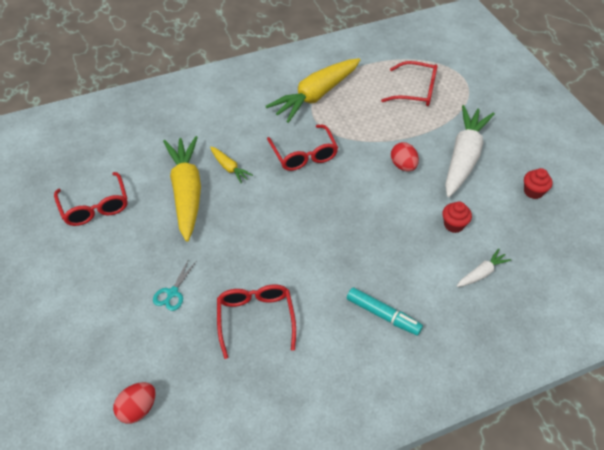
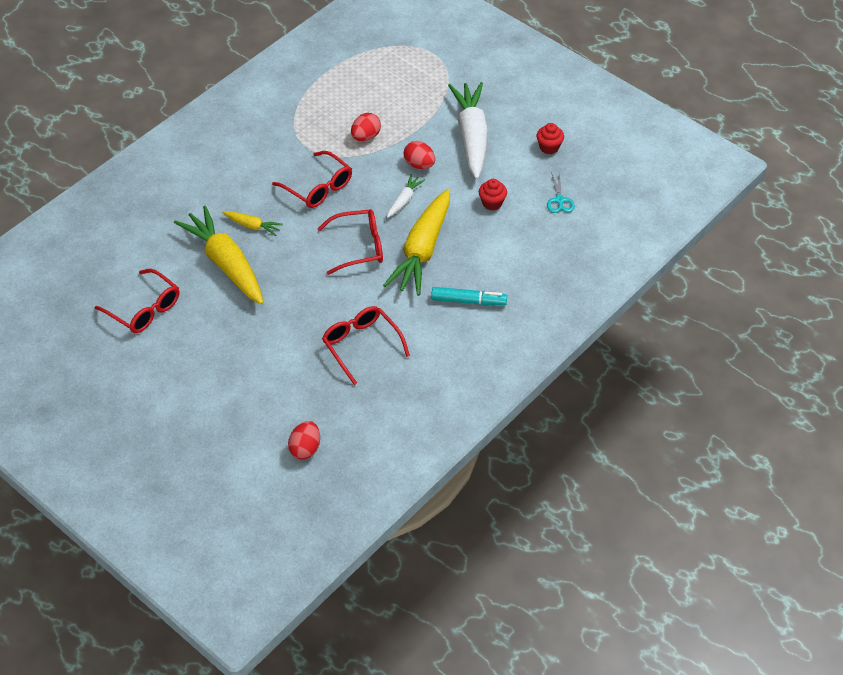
camera: 25 degrees left, 0 degrees up
(172, 293) = (273, 353): turquoise scissors -> turquoise scissors (559, 200)
(315, 96) = (294, 123): yellow carrot -> yellow carrot (422, 251)
(369, 126) = (366, 137): none -> red egg
(416, 91) = (393, 84): red glasses -> red glasses (359, 247)
(482, 273) = (535, 236): white carrot -> white carrot (404, 200)

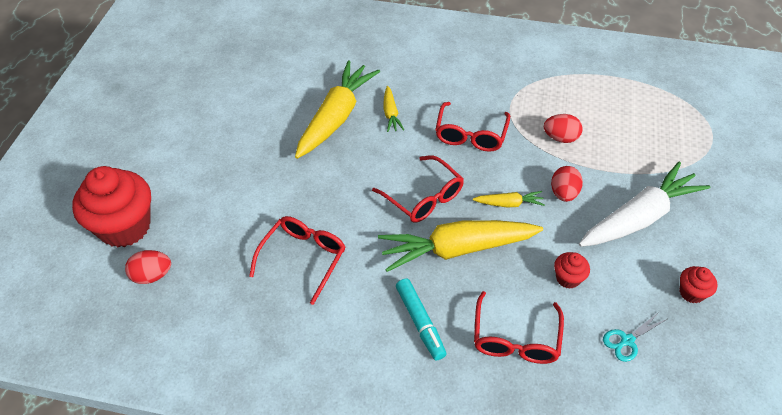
camera: 60 degrees right, 0 degrees up
(144, 309) = (252, 93): red glasses -> red glasses (515, 338)
(237, 453) = (125, 227): none -> red cupcake
(404, 200) = (509, 204): white carrot -> yellow carrot

